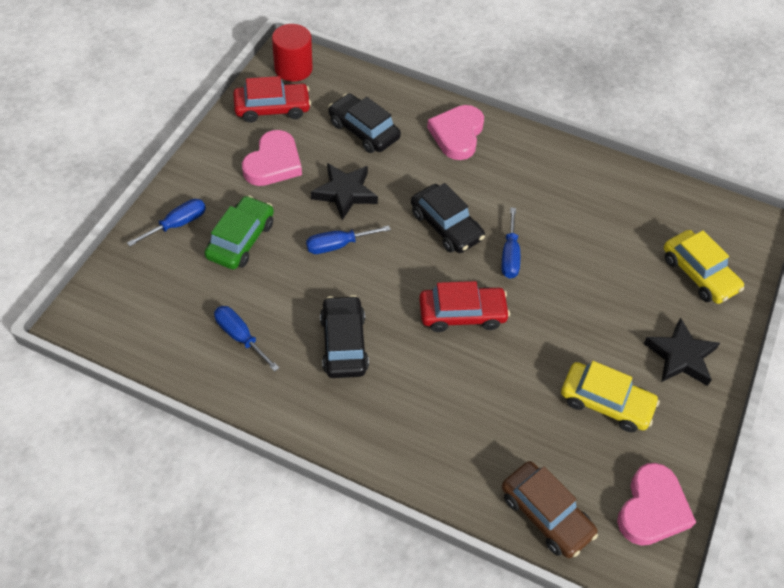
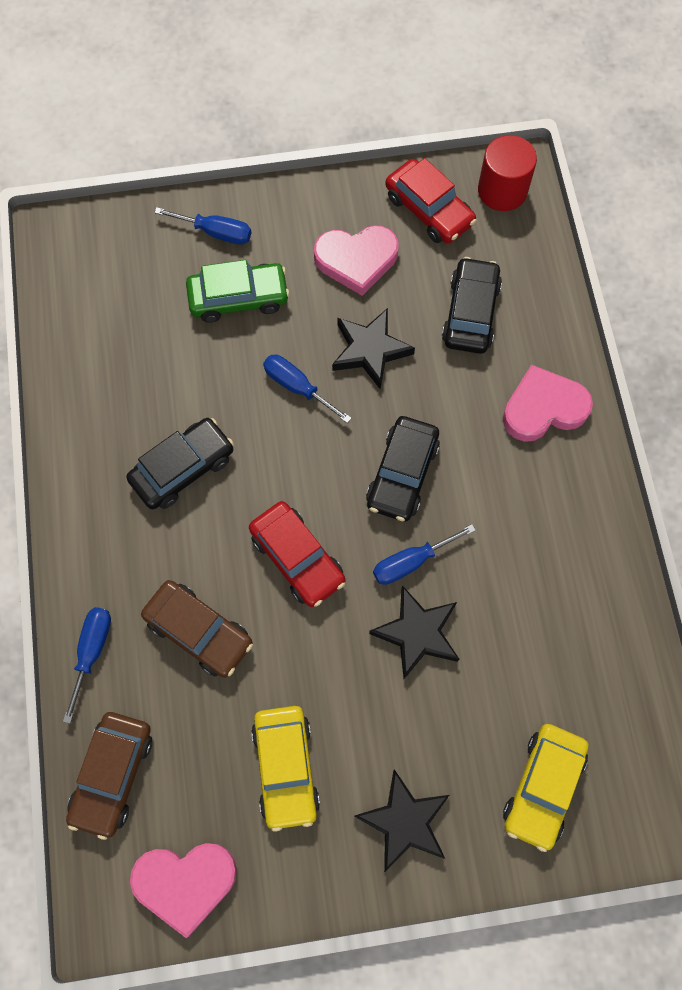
camera: 60 degrees right, 15 degrees up
(240, 336) = (128, 374): blue screwdriver -> blue screwdriver (92, 652)
(474, 400) = (199, 632): none -> brown car
(560, 279) = (417, 633): none -> black star

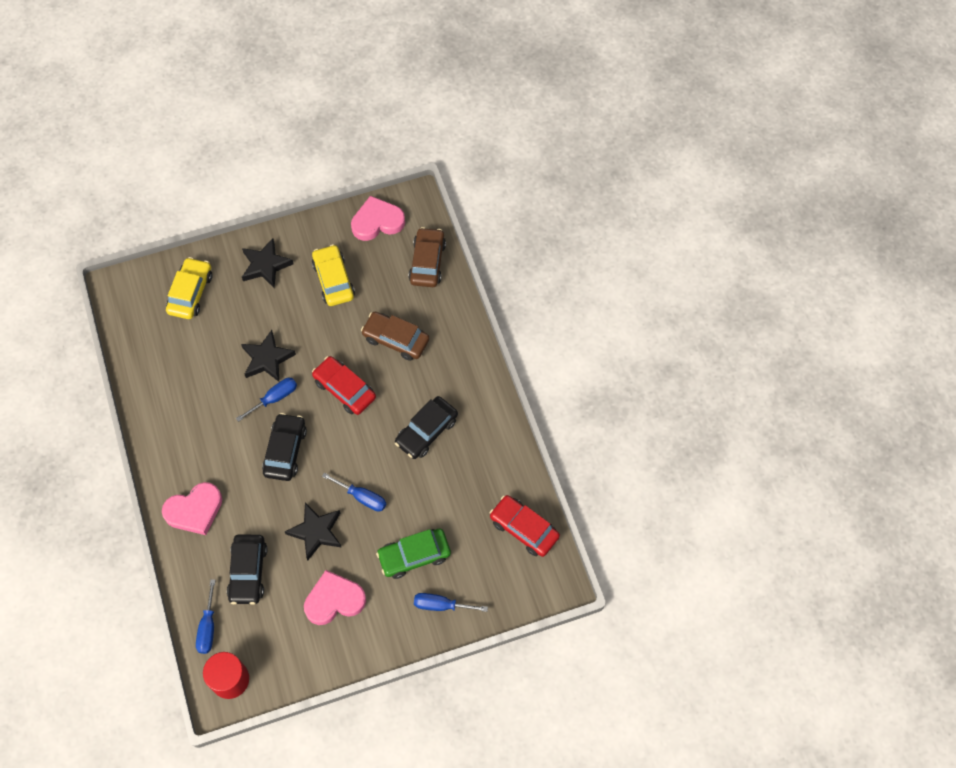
camera: 170 degrees right, 5 degrees down
(92, 652) = (455, 319): blue screwdriver -> blue screwdriver (208, 627)
(429, 210) = (285, 652): red car -> red car (524, 529)

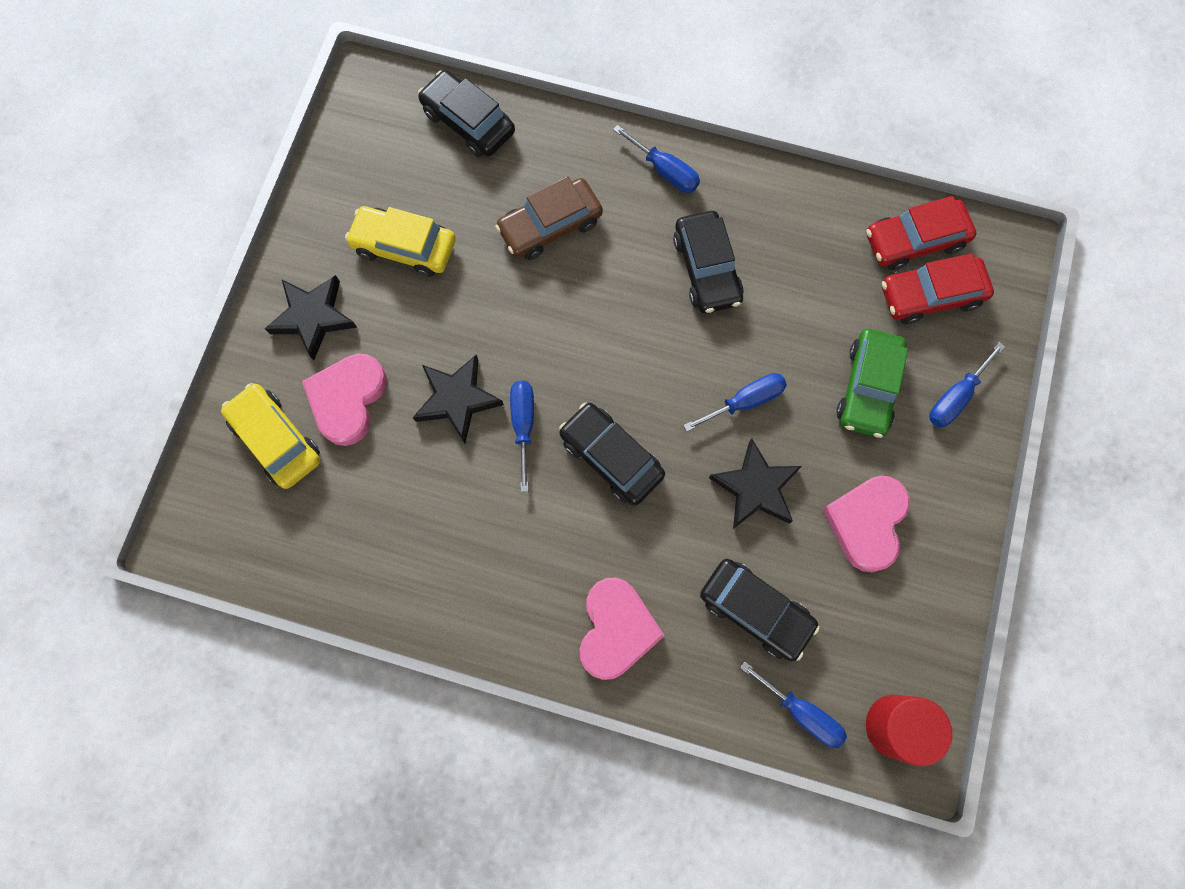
camera: 55 degrees left, 10 degrees up
(344, 389) = (575, 330): red car -> red car (930, 295)
(377, 222) = (361, 143): pink heart -> pink heart (348, 399)
(427, 262) = (468, 122): brown car -> black car
(470, 374) = (665, 171): none -> blue screwdriver

